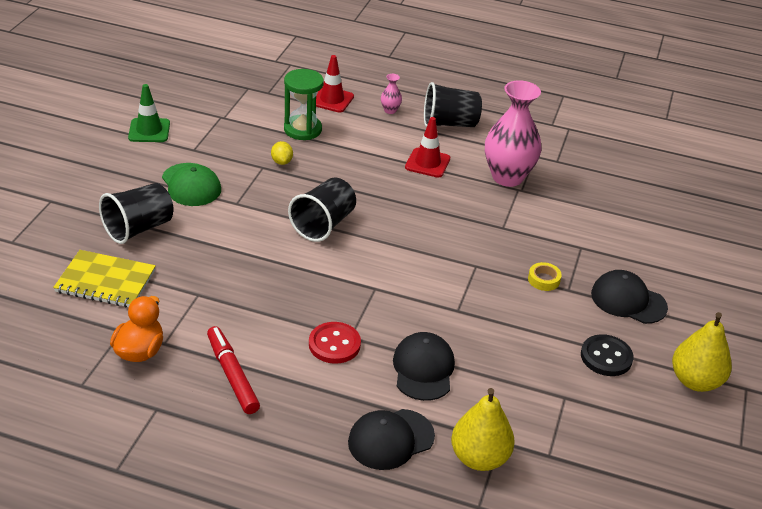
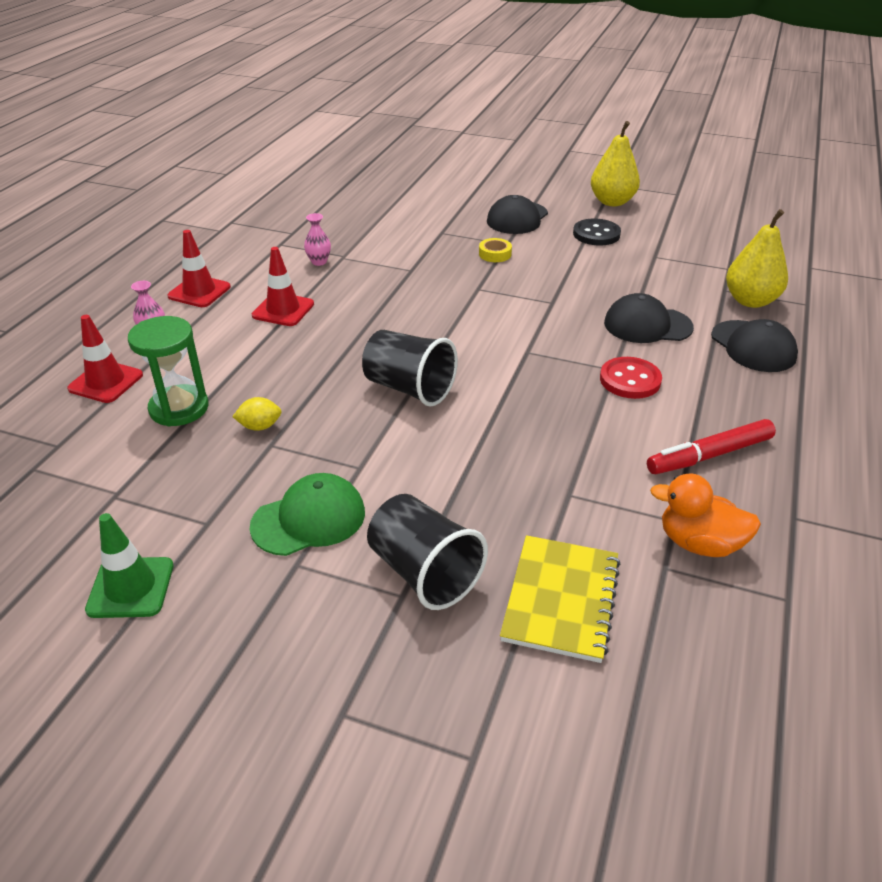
camera: 85 degrees left, 0 degrees up
(449, 123) = (199, 292): black cup -> red traffic cone
(507, 177) = (319, 262): pink vase -> pink vase, size x0.41

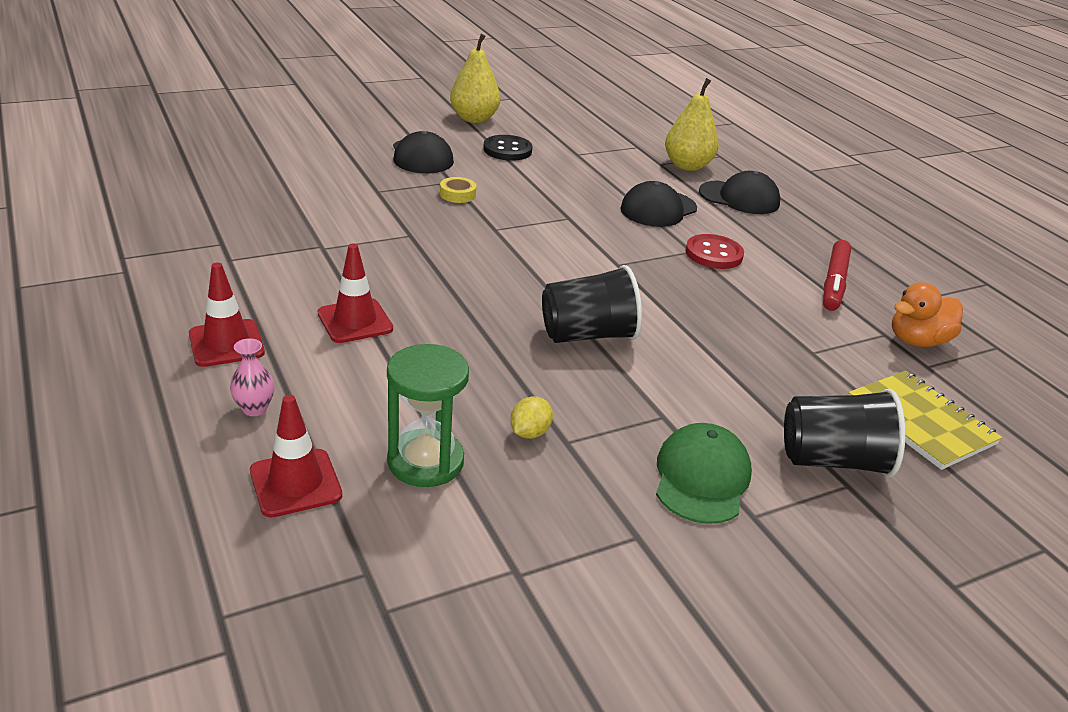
camera: 50 degrees left, 5 degrees down
(131, 587) = (679, 630): green traffic cone -> none
(319, 262) = (306, 261): pink vase -> none

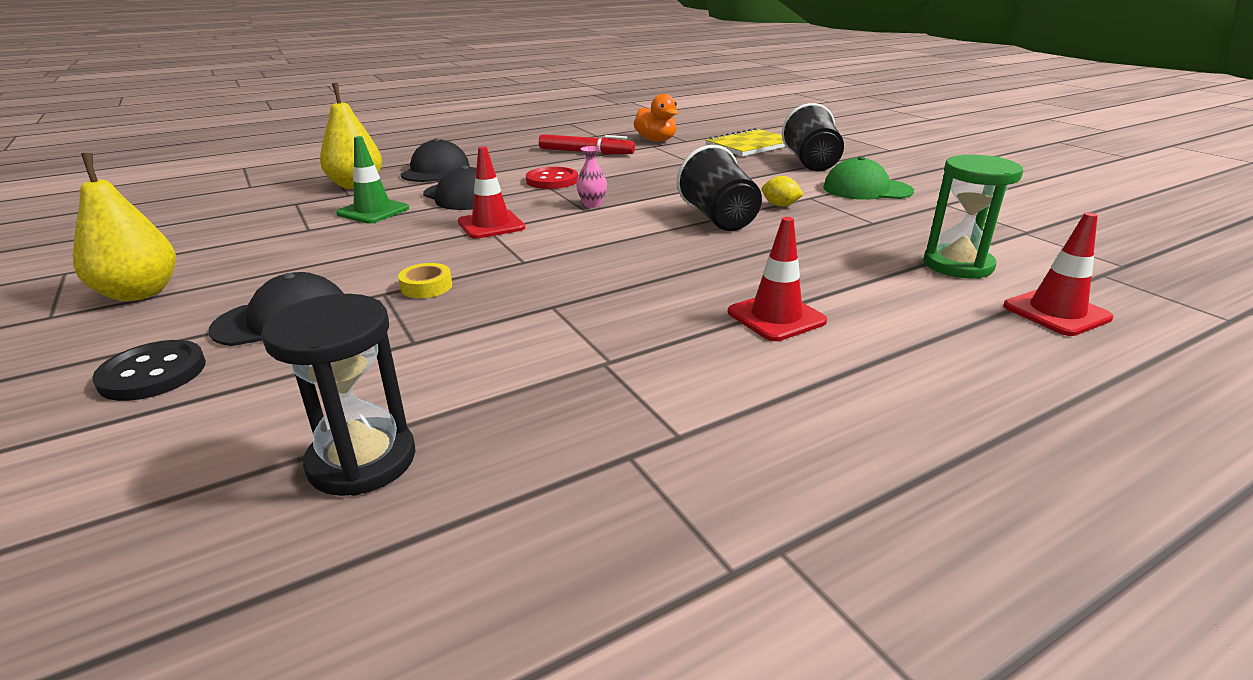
camera: 90 degrees left, 5 degrees down
(226, 343) = (893, 391): red traffic cone -> red traffic cone (491, 225)
(254, 409) = (987, 349): pink vase -> pink vase (592, 204)
(263, 181) = (362, 460): none -> black hourglass
(507, 150) = (280, 265): black button -> black button (153, 373)
(529, 433) = (876, 233): yellow lemon -> yellow lemon (780, 205)
(617, 174) = (373, 211): none -> green traffic cone

